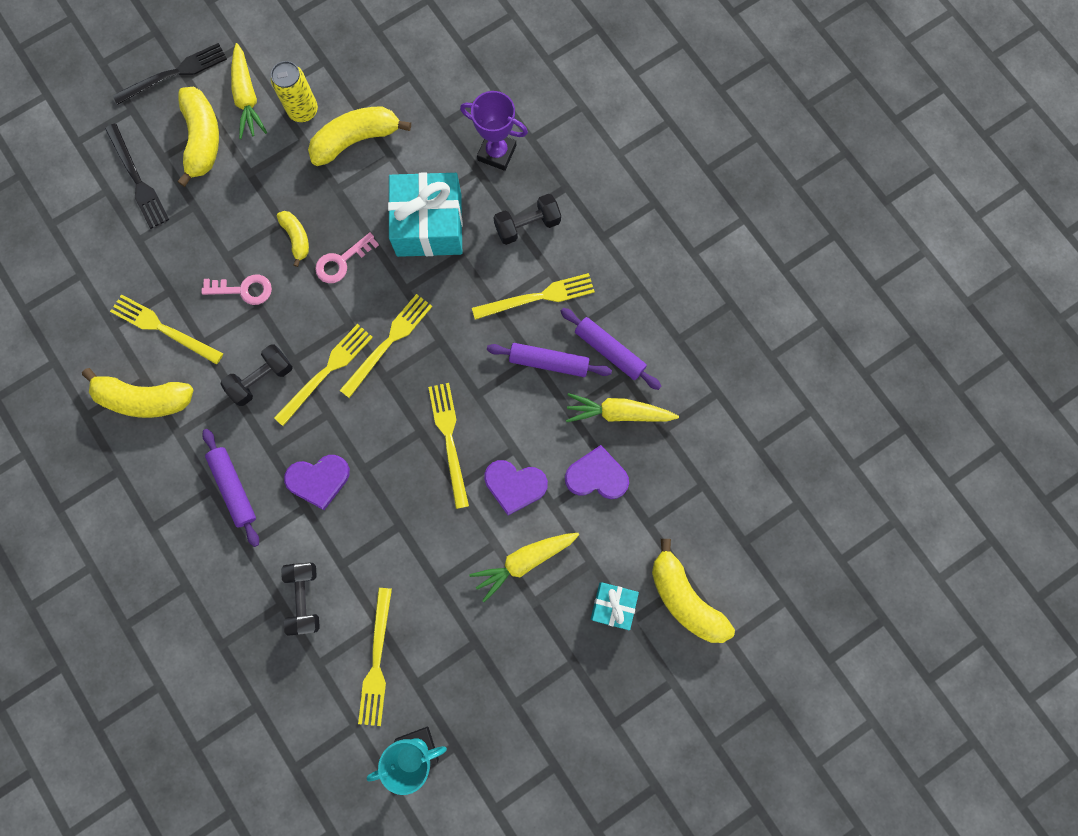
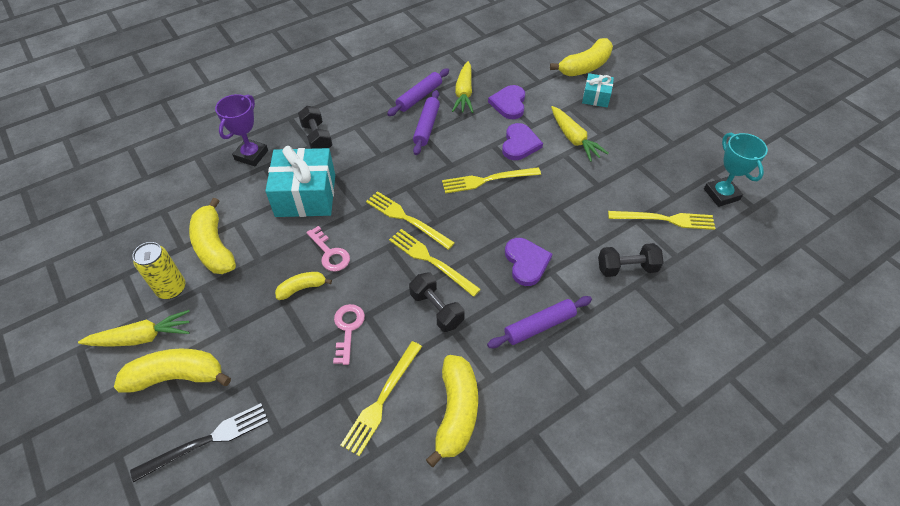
camera: 90 degrees left, 25 degrees down
(174, 74) = (88, 411): black fork -> none
(538, 297) = (375, 132): yellow fork -> none

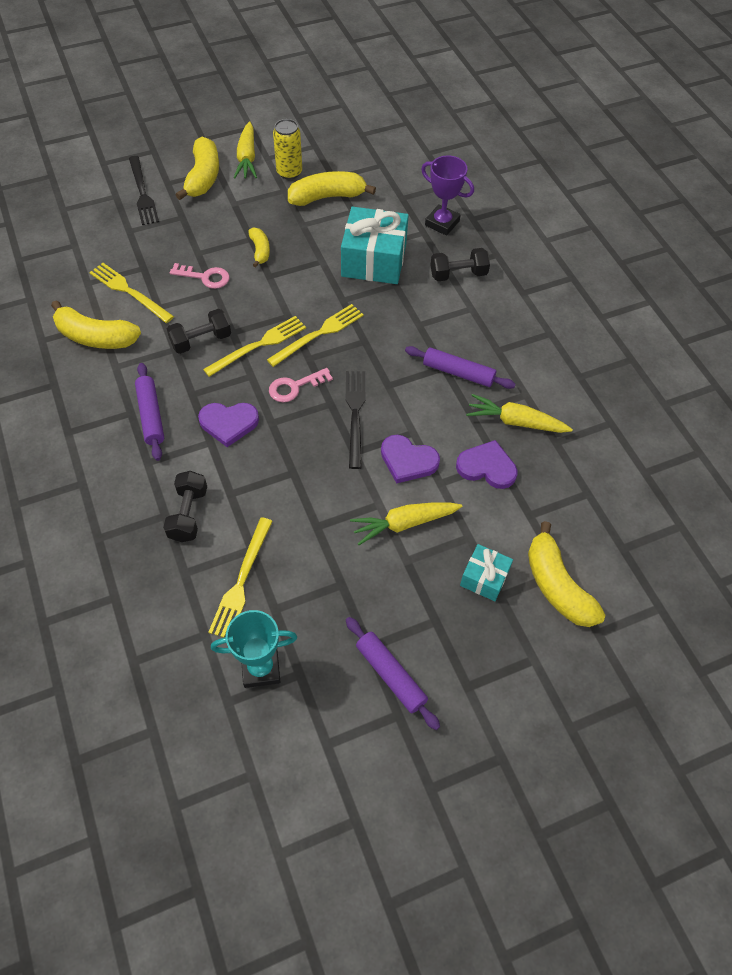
camera: 100 degrees right, 5 degrees up
(330, 253) = (293, 272): pink key -> pink key (295, 387)
(419, 97) = (515, 374): purple rolling pin -> purple rolling pin (391, 675)
(487, 180) = (355, 414): yellow fork -> black fork

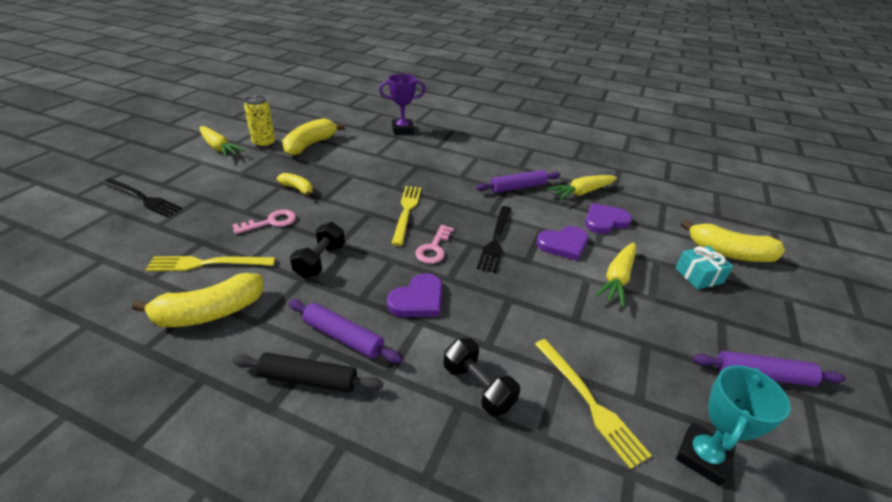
camera: 45 degrees left, 20 degrees down
(103, 430) = (308, 379): none -> black rolling pin
(203, 177) = (193, 169): yellow banana -> none
(258, 345) = (372, 239): yellow fork -> none
(355, 414) = (496, 240): black fork -> black fork turned 120 degrees counterclockwise
(374, 260) = (387, 161): turquoise gift -> none
(458, 274) = (446, 146): black dumbbell -> none

